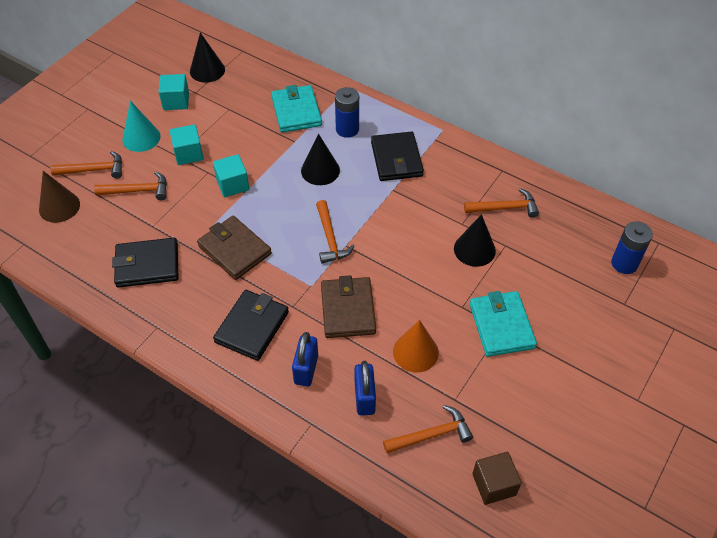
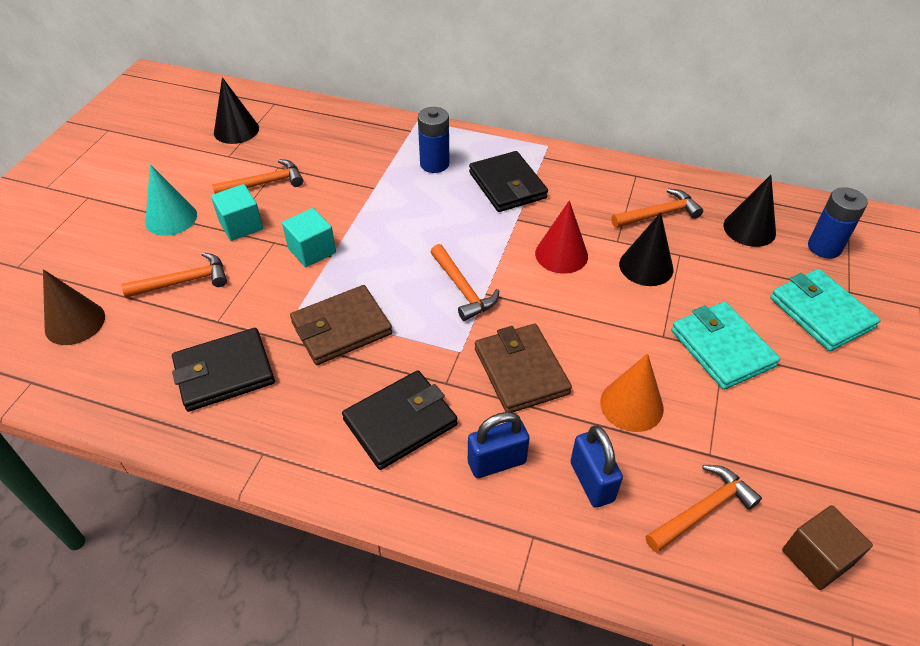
camera: 15 degrees left, 5 degrees down
(93, 170) = (114, 267): orange hammer -> orange hammer (264, 183)
(176, 101) = (206, 169): turquoise cube -> none
(234, 250) = (341, 328): brown wallet -> brown wallet turned 60 degrees counterclockwise
(252, 327) = (400, 422): black wallet -> black wallet turned 45 degrees clockwise
(296, 111) = (364, 155): turquoise wallet -> turquoise wallet (821, 313)
(306, 369) = (496, 462): blue padlock -> blue padlock turned 75 degrees clockwise
(320, 170) = (419, 214): black cone -> black cone (749, 229)
(414, 226) = (561, 254): none -> red cone

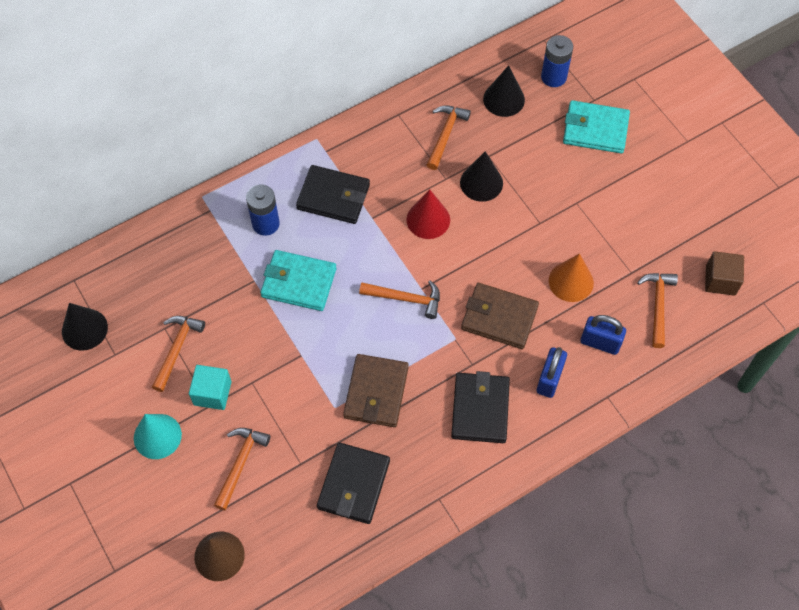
camera: 50 degrees left, 15 degrees up
(312, 250) = (284, 363): turquoise cube -> none
(722, 348) = (574, 202): turquoise wallet -> turquoise wallet (299, 282)

